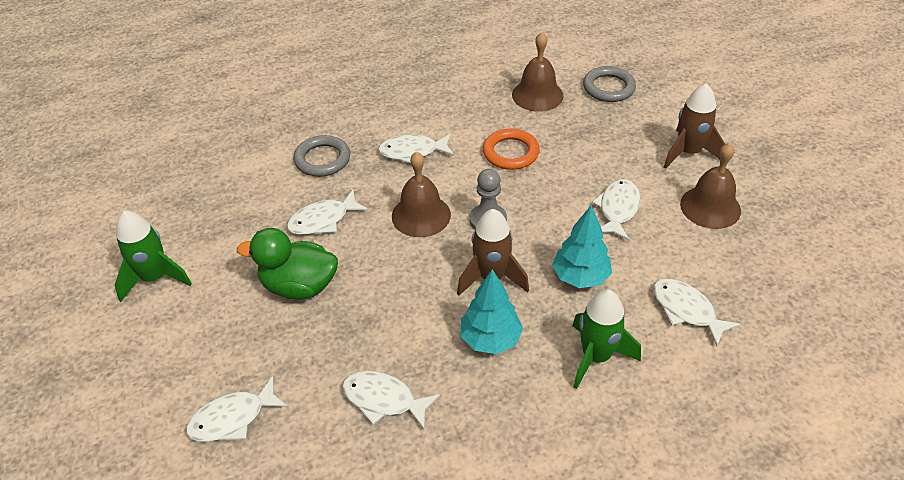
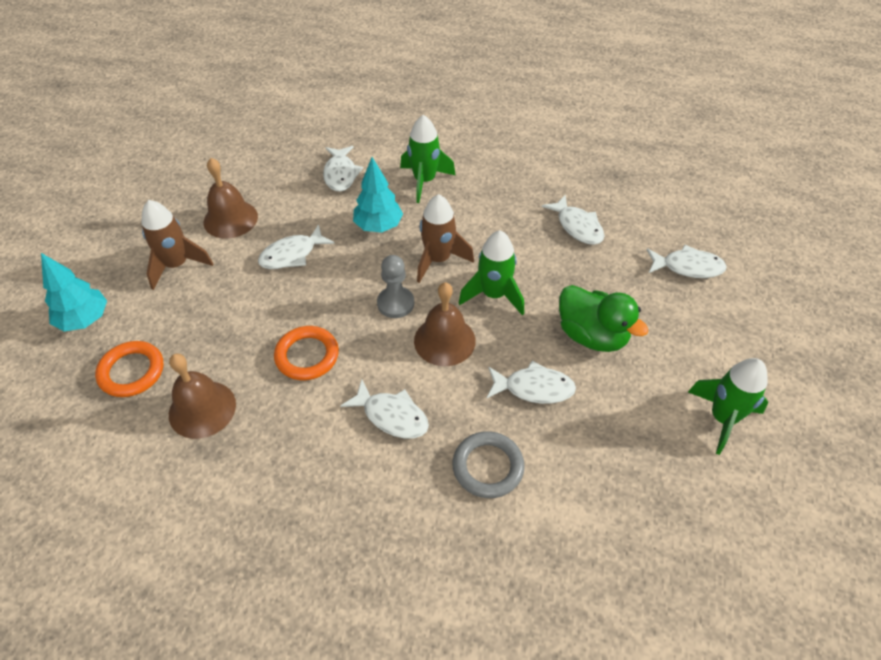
camera: 145 degrees left, 5 degrees up
(412, 273) = (493, 295): none -> green rocket
(490, 339) = (479, 223): turquoise tree -> turquoise tree (84, 320)
(608, 88) = (131, 371): grey ring -> orange ring

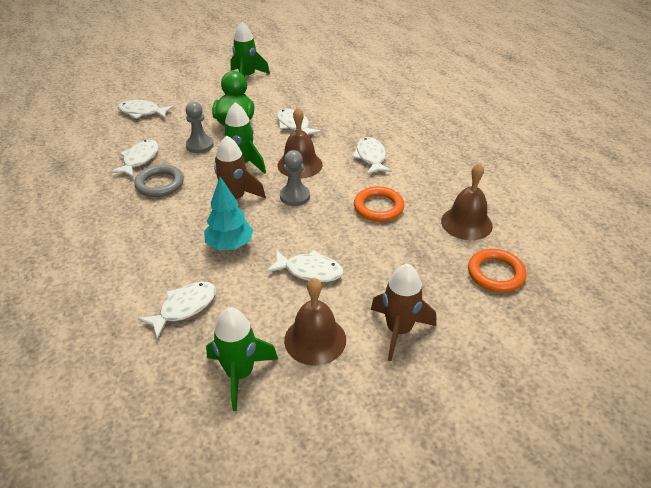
camera: 130 degrees left, 10 degrees down
(84, 320) = (508, 339): turquoise tree -> none
(424, 181) = (149, 251): green rocket -> green rocket (240, 374)
(488, 467) = (356, 119): grey ring -> grey ring (160, 184)
(564, 280) = (200, 145): none -> grey pawn
(688, 267) = (142, 112): white fish -> white fish turned 45 degrees counterclockwise

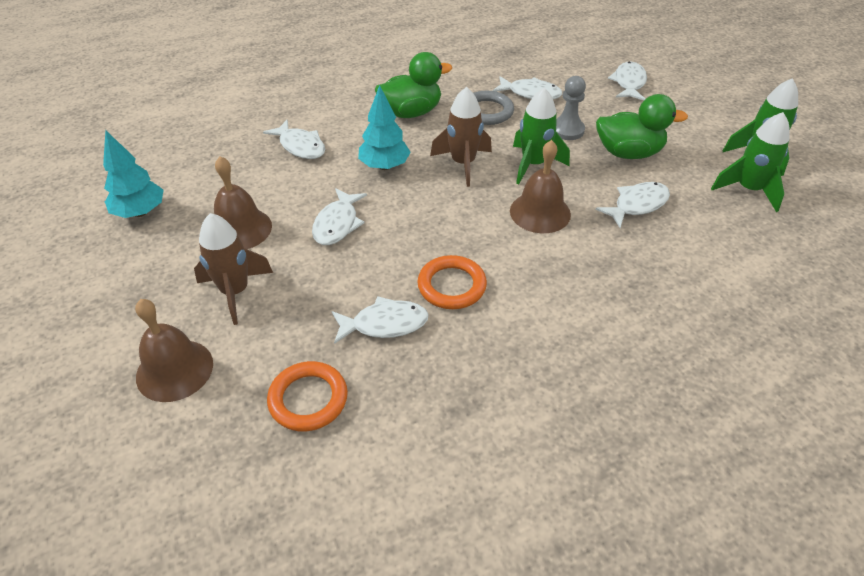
camera: 90 degrees right, 5 degrees up
(146, 230) = (411, 112): none -> green duck
(240, 374) = (214, 184): green rocket -> green rocket (748, 190)
(284, 438) = (140, 212): none -> turquoise tree
(295, 196) = (471, 210): grey pawn -> none
(371, 157) = (571, 283): white fish -> white fish (384, 324)
(466, 223) = (416, 381): brown bell -> brown bell (174, 370)

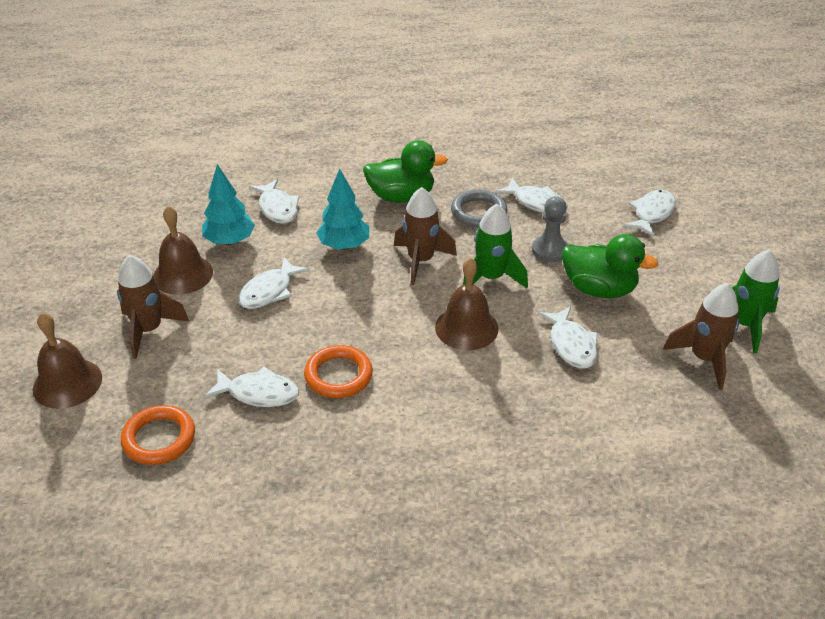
camera: 20 degrees right, 5 degrees down
(140, 212) = (108, 238): turquoise tree -> turquoise tree (230, 241)
(637, 205) = (571, 345): white fish -> white fish turned 90 degrees clockwise
(748, 190) = (704, 359): green rocket -> brown rocket

